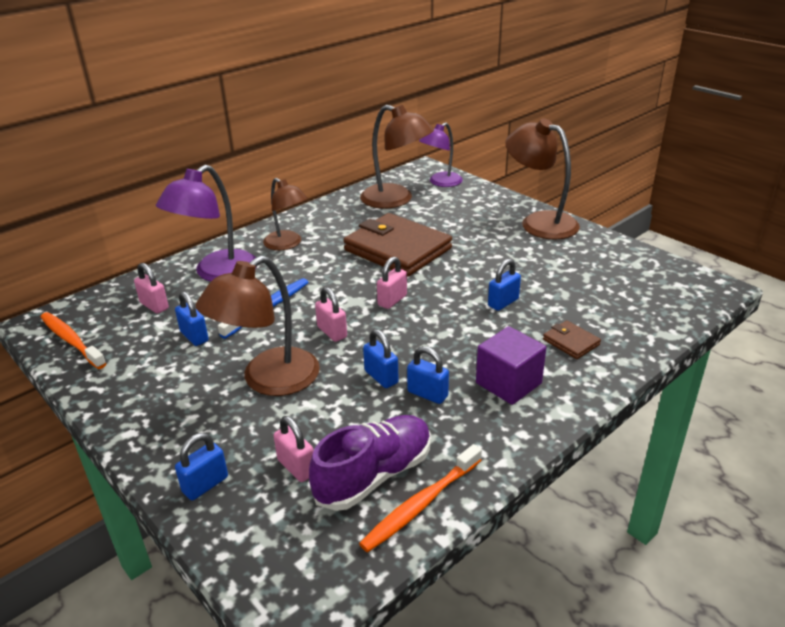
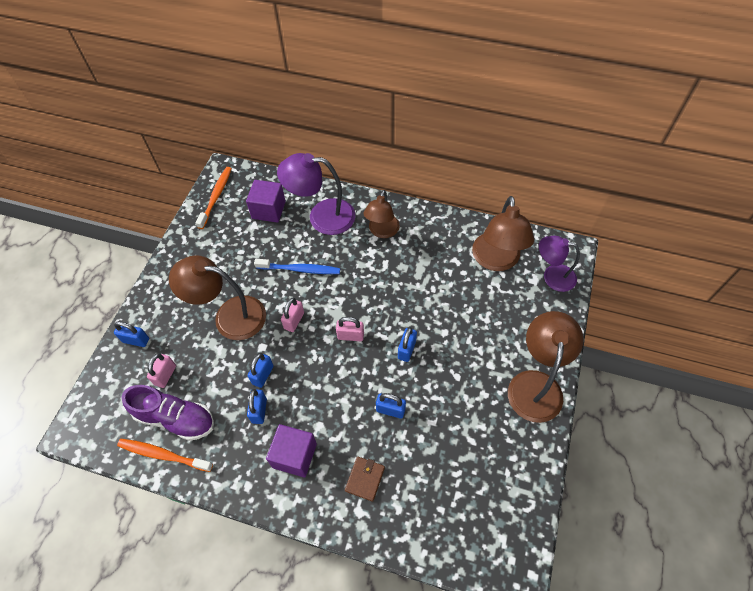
camera: 60 degrees right, 25 degrees up
(154, 306) = (268, 210): pink padlock -> purple cube
(194, 336) = (250, 251): blue padlock -> blue padlock (406, 350)
(397, 249) = (420, 303): brown wallet -> none

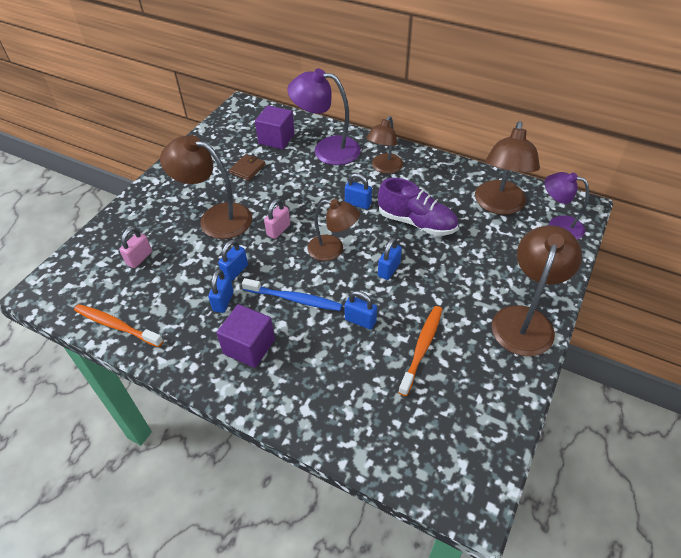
camera: 10 degrees right, 10 degrees down
(136, 340) = (120, 226): blue padlock -> blue padlock (358, 203)
(176, 418) = (138, 296): purple shoe -> purple shoe (416, 222)
(216, 197) = (229, 124): orange toothbrush -> orange toothbrush (421, 348)
(299, 269) = (294, 189): blue toothbrush -> blue toothbrush (294, 299)
(350, 336) = (333, 250): pink padlock -> brown lamp
(365, 479) = (318, 380): brown wallet -> brown wallet (247, 169)

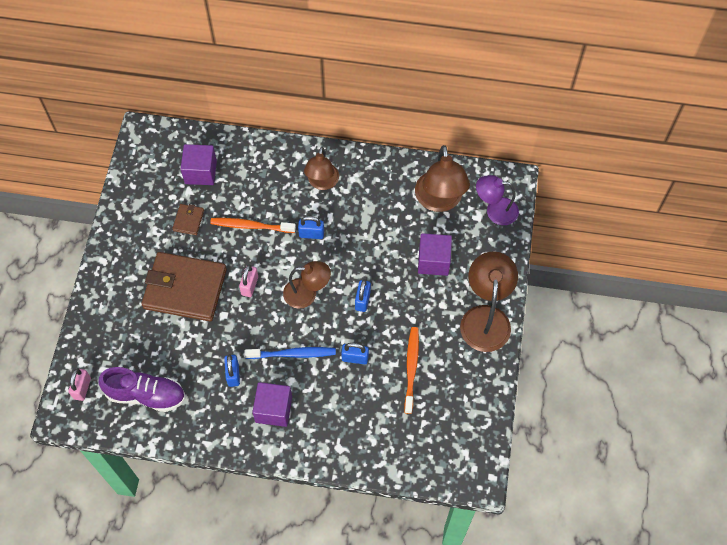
camera: 20 degrees left, 15 degrees up
(117, 326) = (153, 425): orange toothbrush -> orange toothbrush (251, 226)
(139, 258) = (136, 353): pink padlock -> pink padlock (82, 388)
(216, 218) = (185, 289): brown lamp -> brown wallet
(235, 271) = (230, 341): blue padlock -> none
(327, 149) = (257, 173): purple lamp -> none
(416, 222) = (371, 241): purple shoe -> purple shoe (146, 395)
(478, 253) = (433, 261): none -> purple cube

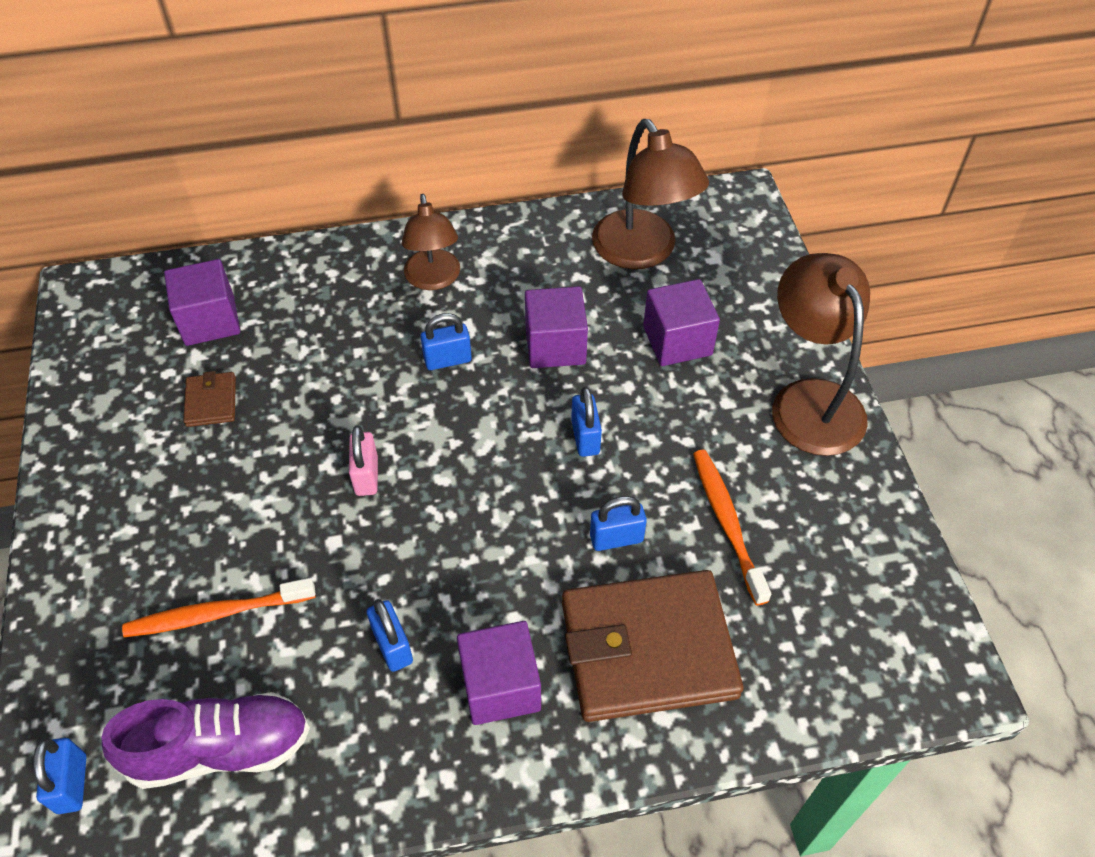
camera: 20 degrees left, 10 degrees down
(82, 388) = (72, 784): pink padlock -> blue padlock
(185, 289) = (241, 519): brown wallet -> brown wallet (648, 649)
(251, 226) = (333, 378): orange toothbrush -> orange toothbrush (217, 613)
(292, 354) = (495, 569): blue toothbrush -> none
(307, 293) = (480, 456): brown lamp -> none
(369, 243) = (555, 345): none -> purple cube
(495, 210) = (737, 242): purple lamp -> none

